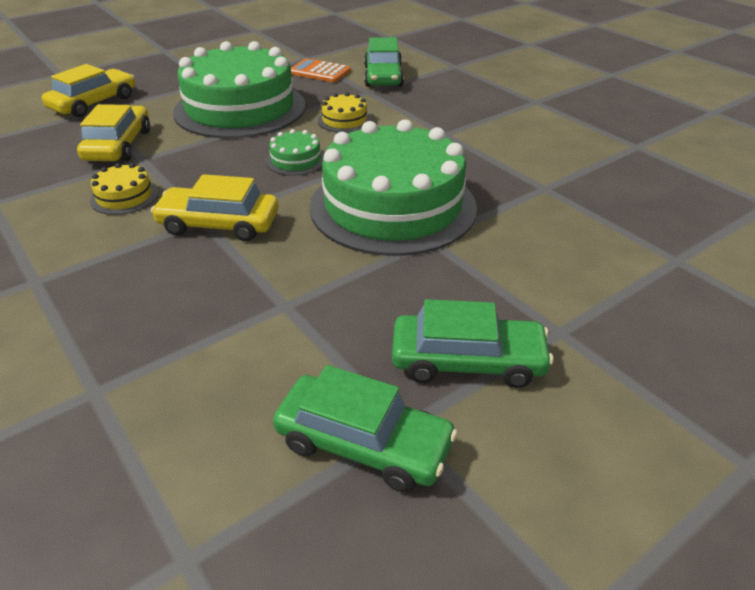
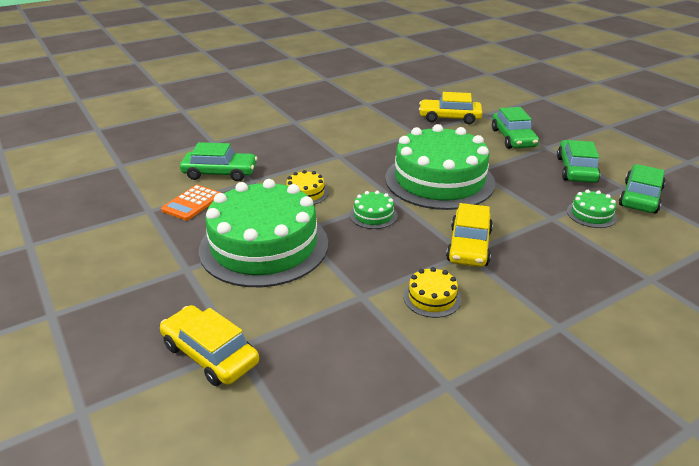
camera: 85 degrees left, 5 degrees down
(118, 145) = (331, 316): yellow car -> yellow car (449, 118)
(295, 354) = (591, 214): none -> green cake
(581, 290) = (513, 138): none -> green car

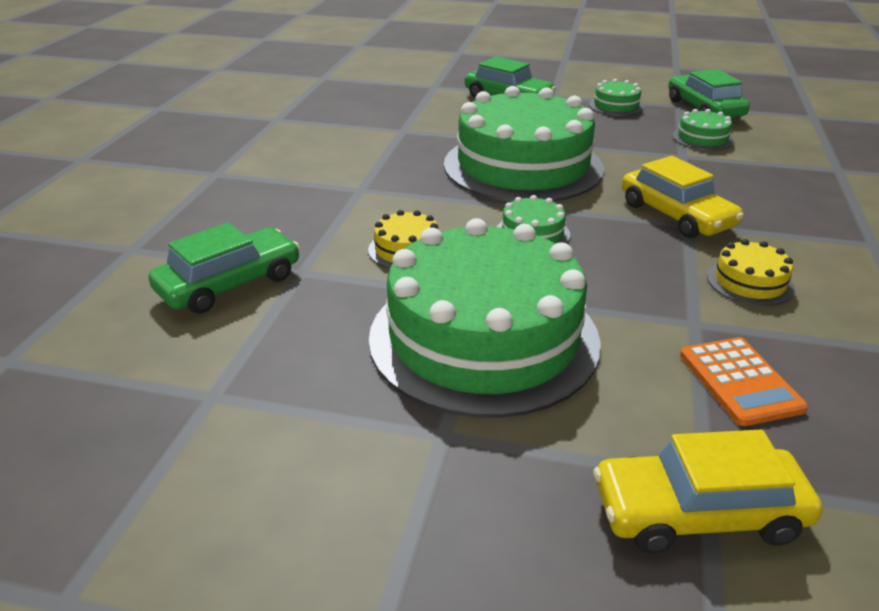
camera: 45 degrees left, 0 degrees up
(192, 203) = (268, 345): orange calculator -> orange calculator (740, 381)
(449, 118) = (406, 101): yellow car -> none
(576, 170) = (616, 106): green car -> green cake

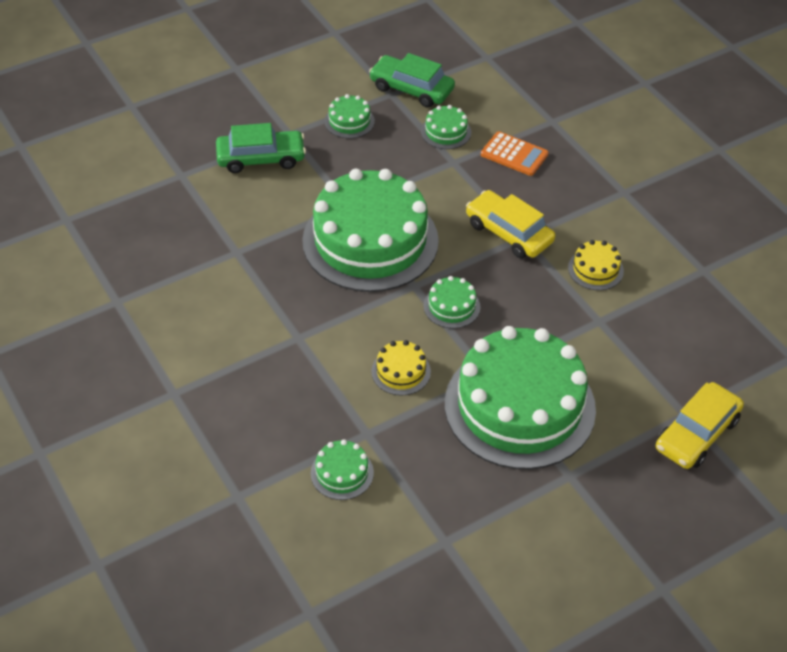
camera: 45 degrees left, 15 degrees up
(229, 284) = (342, 473): green car -> green cake
(676, 215) = (509, 232): yellow car -> yellow car turned 150 degrees counterclockwise
(740, 381) = (650, 347): orange calculator -> orange calculator (514, 154)

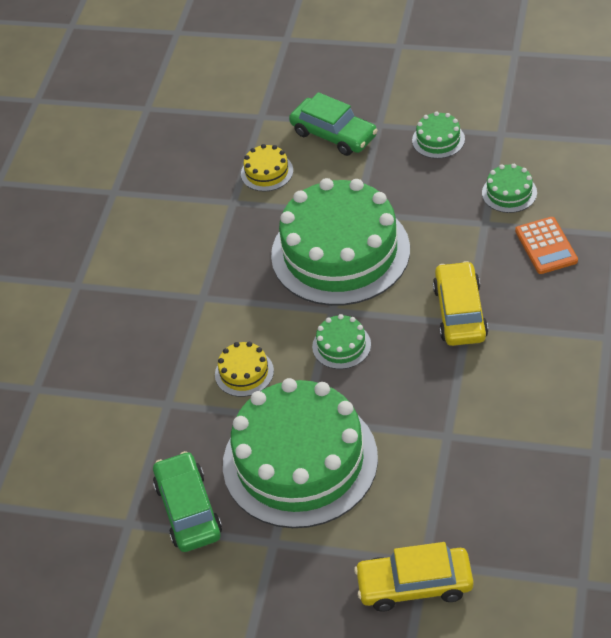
camera: 50 degrees right, 0 degrees up
(342, 473) = (118, 421): green cake -> none
(411, 89) = (523, 138): green car -> green car (188, 509)
(595, 269) = (497, 390): yellow cake -> yellow cake (267, 172)

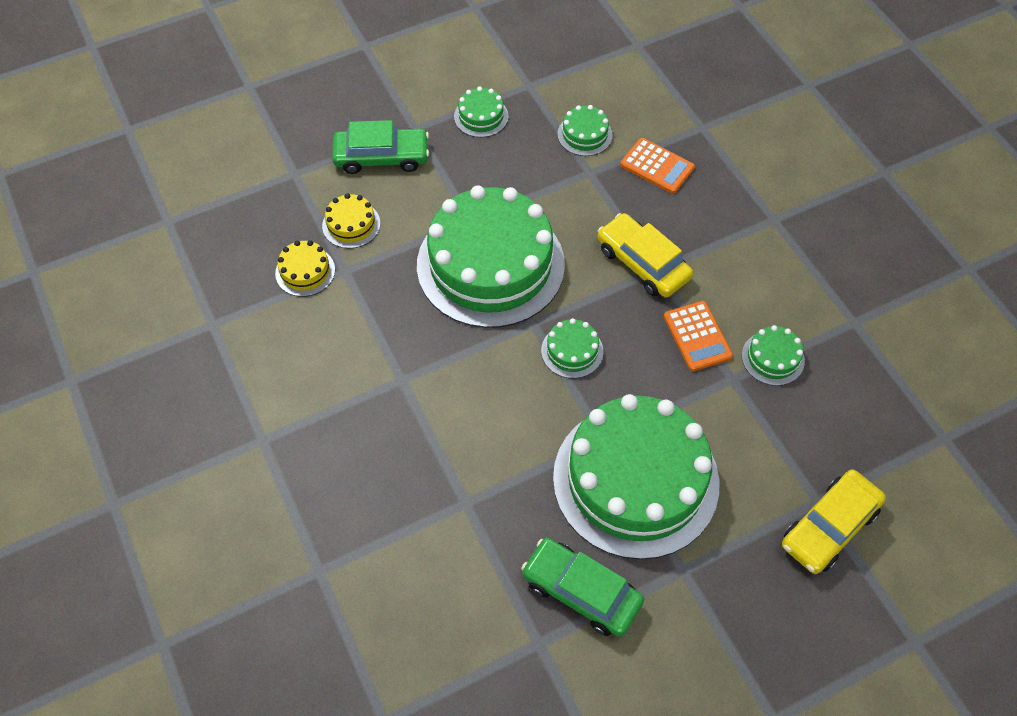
camera: 45 degrees left, 10 degrees up
(244, 372) = (509, 428): yellow cake -> yellow cake (305, 271)
(449, 389) = (697, 336): none -> orange calculator
(495, 439) = (773, 358): none -> green cake

